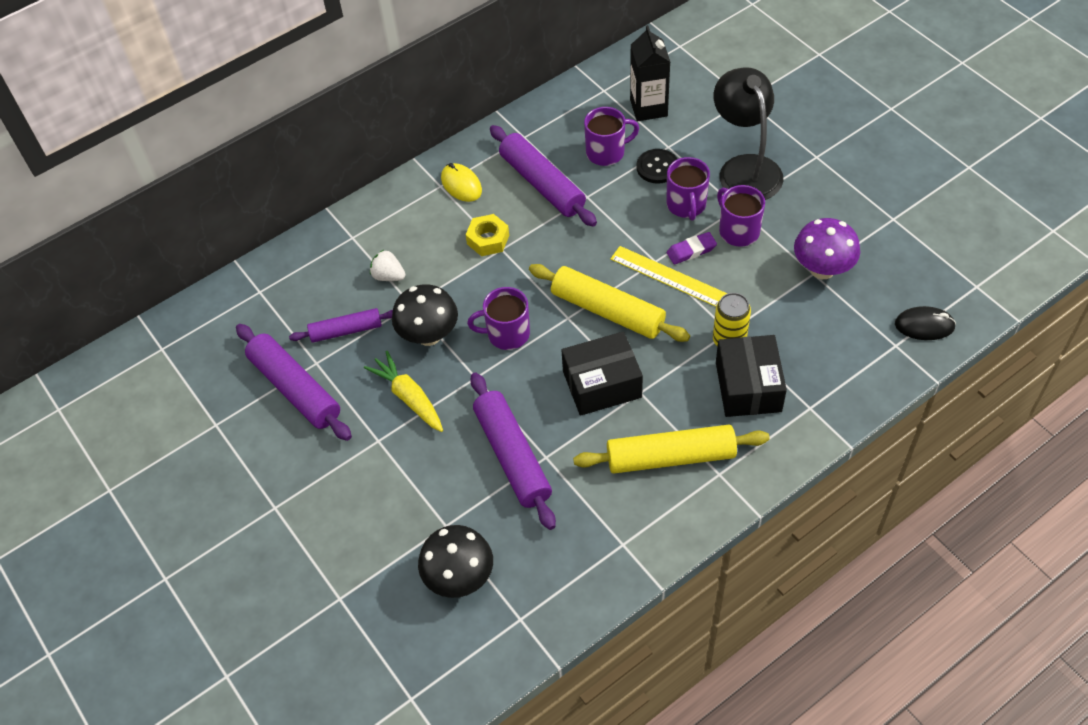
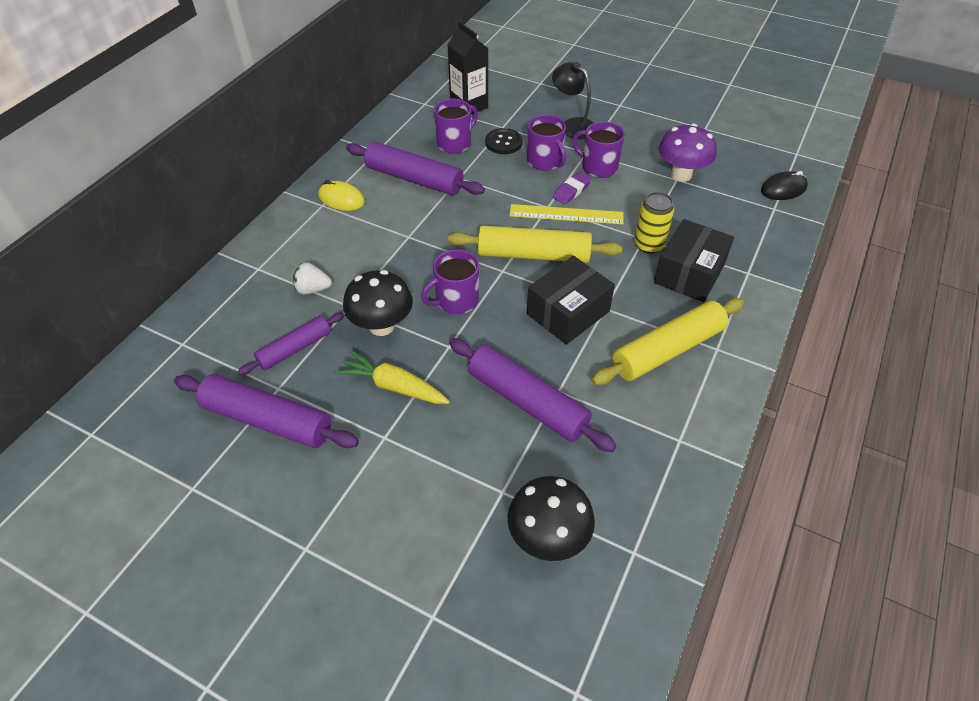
camera: 30 degrees left, 5 degrees down
(488, 239) = (391, 233): yellow nut -> none
(745, 168) = (572, 125): black lamp -> black lamp, size x0.65
(748, 387) = (689, 273): black box -> black box turned 60 degrees clockwise

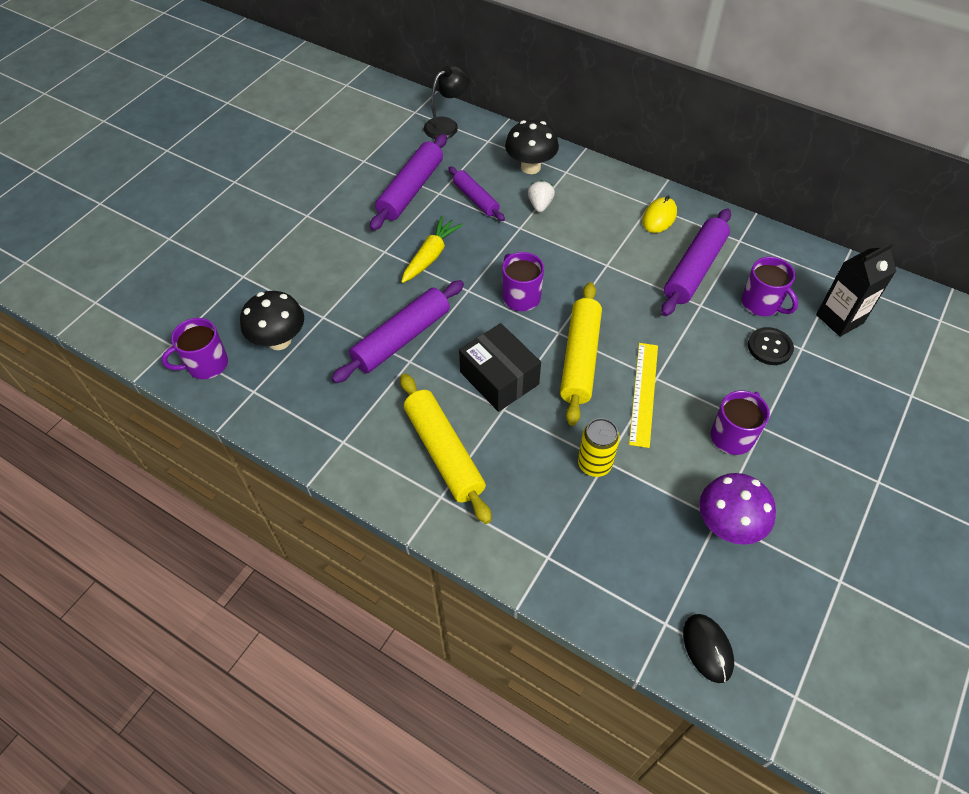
camera: 95 degrees right, 5 degrees up
(382, 326) = (495, 248): black mushroom -> black mushroom (530, 167)
(545, 161) = (738, 383): purple mug -> purple mug (206, 364)
(571, 191) = (685, 403): purple eraser -> none
(572, 125) = (818, 420): black lamp -> black lamp (447, 125)
(689, 273) = (548, 495): black box -> none

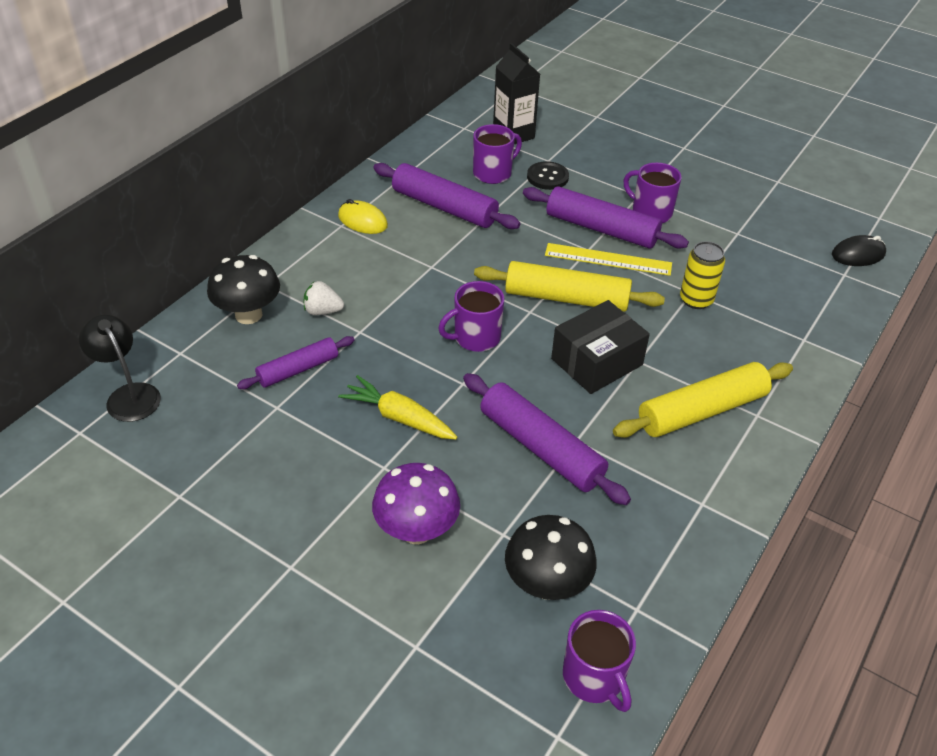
camera: 90 degrees left, 10 degrees down
(411, 190) = (263, 437): purple rolling pin -> purple rolling pin (601, 229)
(727, 525) = (743, 228): purple mushroom -> purple mushroom (416, 530)

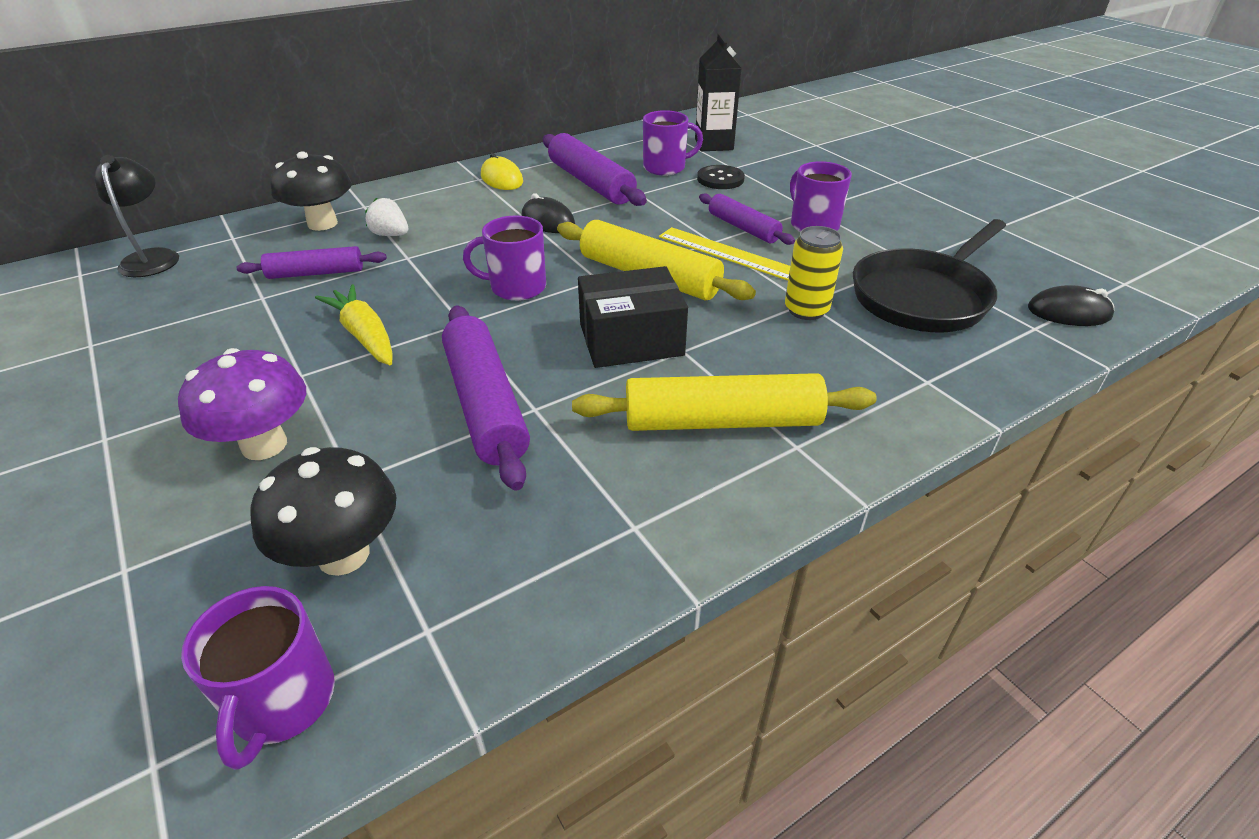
camera: 25 degrees right, 5 degrees down
(443, 261) = (548, 221): none -> black mouse
(601, 229) = (743, 228): purple rolling pin -> purple rolling pin, size x0.62
(764, 265) = (923, 296): none -> black pan

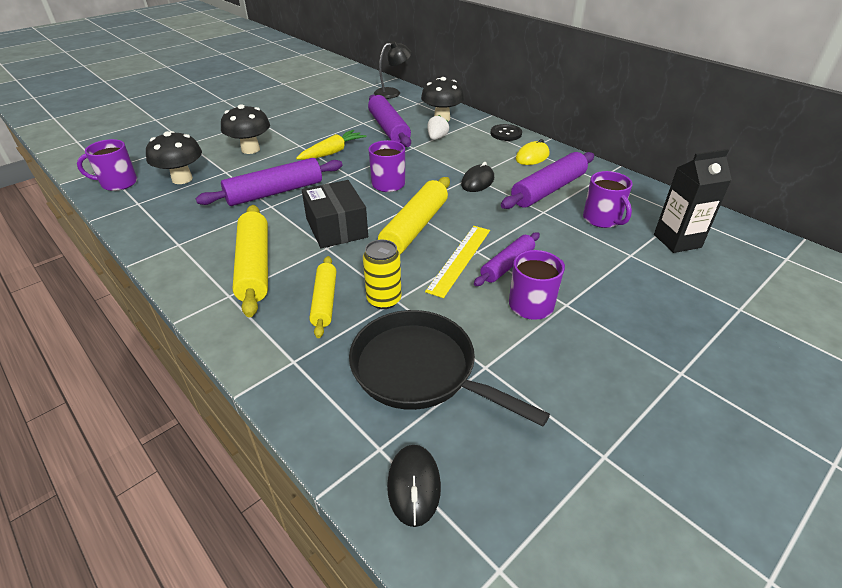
camera: 80 degrees right, 0 degrees up
(264, 445) = (250, 149): purple mushroom -> black mushroom
(316, 273) = (388, 129): purple rolling pin -> purple rolling pin, size x1.62
(720, 179) = (598, 249): black button -> black button (506, 134)
(809, 354) = (325, 301): none -> yellow rolling pin

